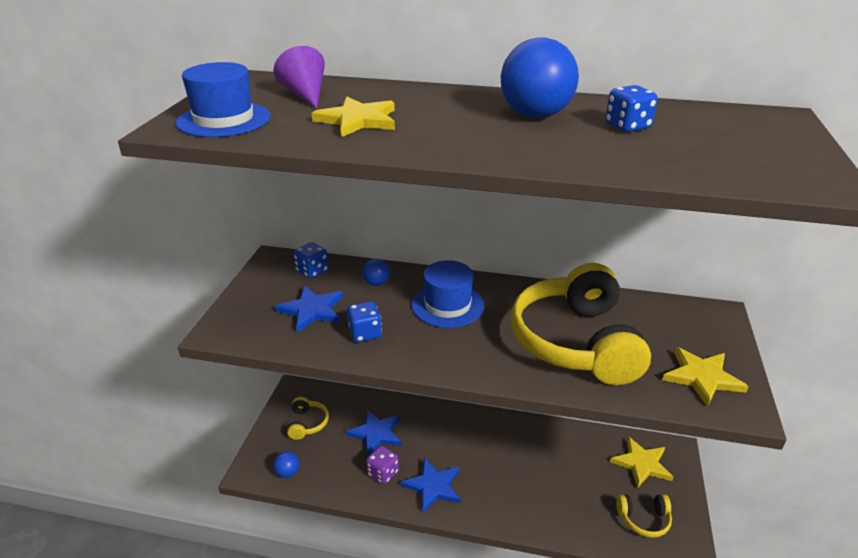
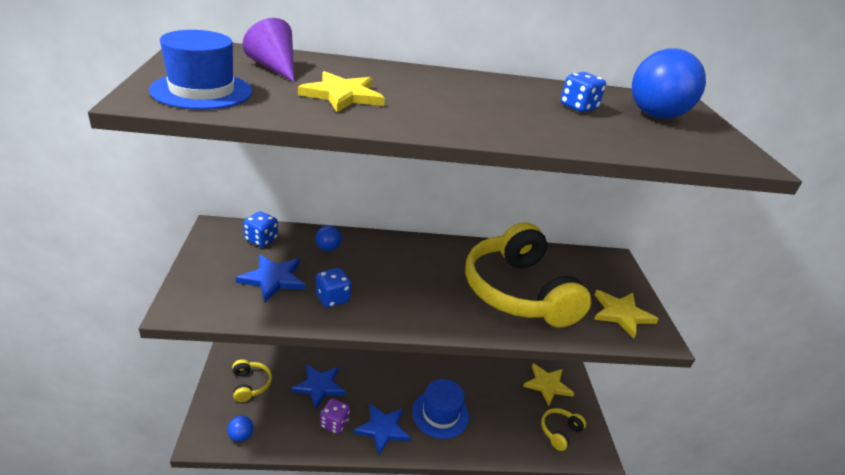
camera: 20 degrees left, 0 degrees up
(447, 305) = (400, 265): blue hat -> blue hat (440, 414)
(535, 115) = (499, 95): blue ball -> blue ball (655, 116)
(644, 519) = (559, 432): yellow headphones -> yellow headphones turned 150 degrees clockwise

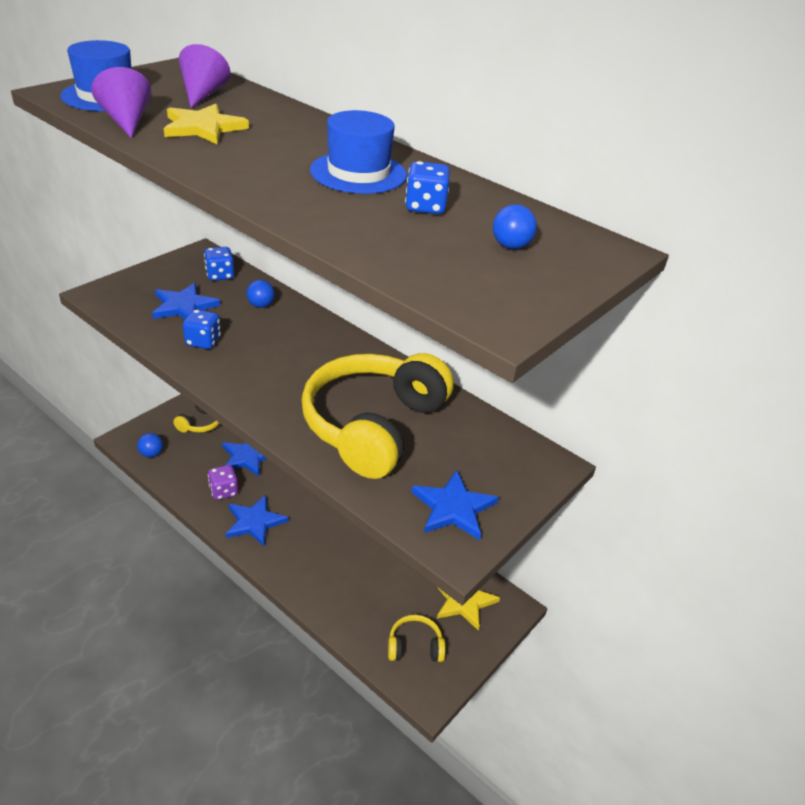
camera: 45 degrees right, 5 degrees up
(276, 108) = (126, 121): none -> purple cone
(440, 414) = (318, 546): blue hat -> blue hat (358, 173)
(621, 314) = (453, 508): yellow star -> blue star
(655, 116) = (510, 246): blue ball -> blue ball, size x0.47

